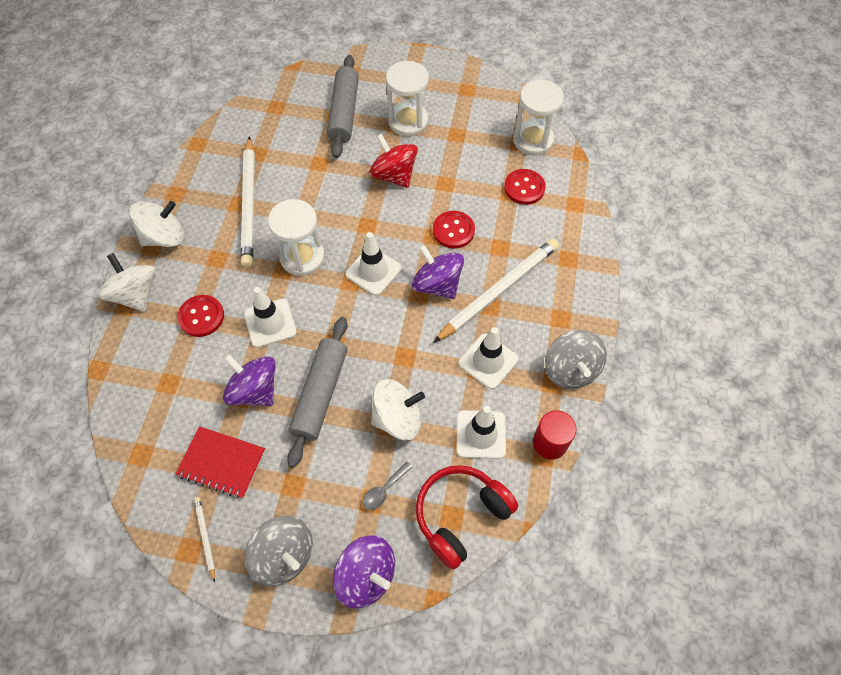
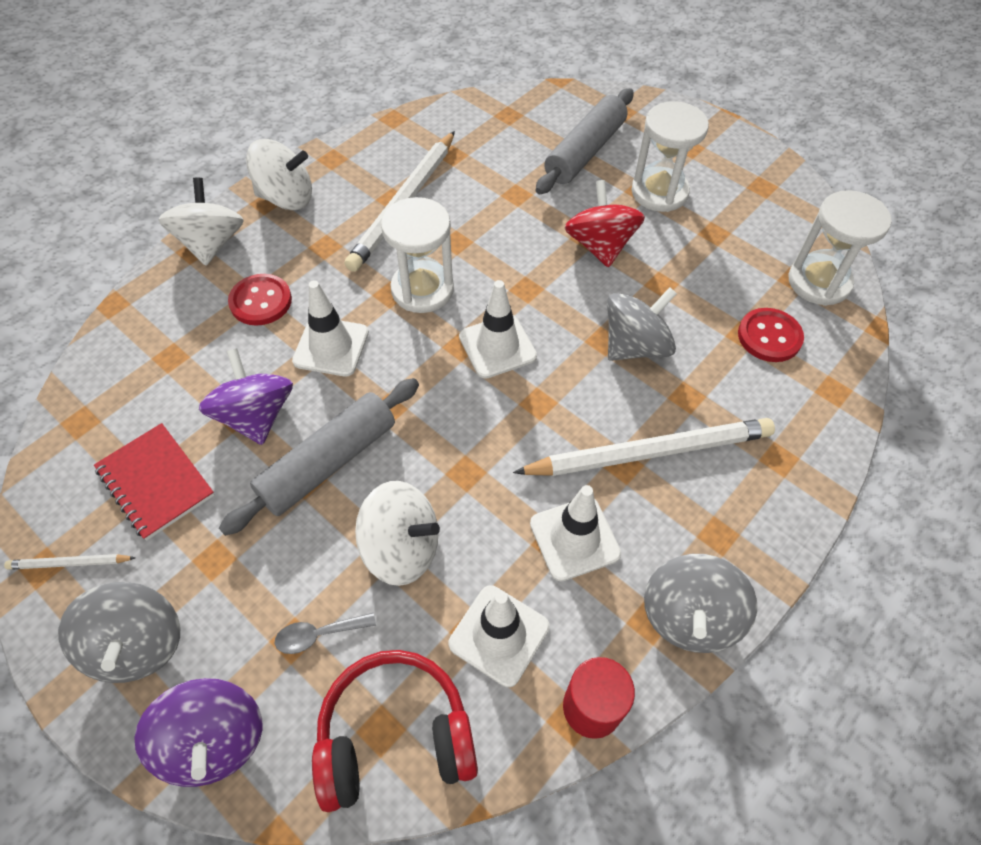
camera: 30 degrees right, 5 degrees down
(205, 537) = (70, 563): white pencil -> white pencil turned 105 degrees counterclockwise
(437, 284) = (569, 402): purple spinning top -> none
(453, 230) = (635, 346): red button -> grey spinning top

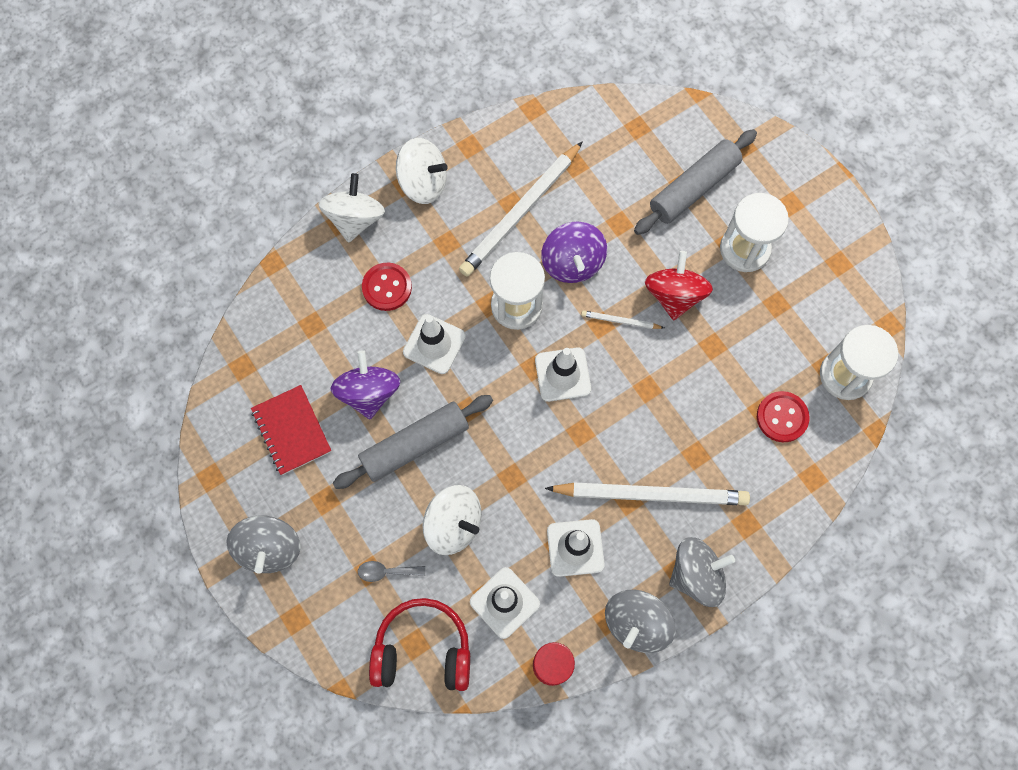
camera: 15 degrees right, 15 degrees up
(70, 563) = (230, 479): white pencil -> white pencil (620, 321)
(214, 740) = (311, 623): purple spinning top -> purple spinning top (572, 263)
(635, 346) = (671, 400): grey spinning top -> grey spinning top (696, 575)

